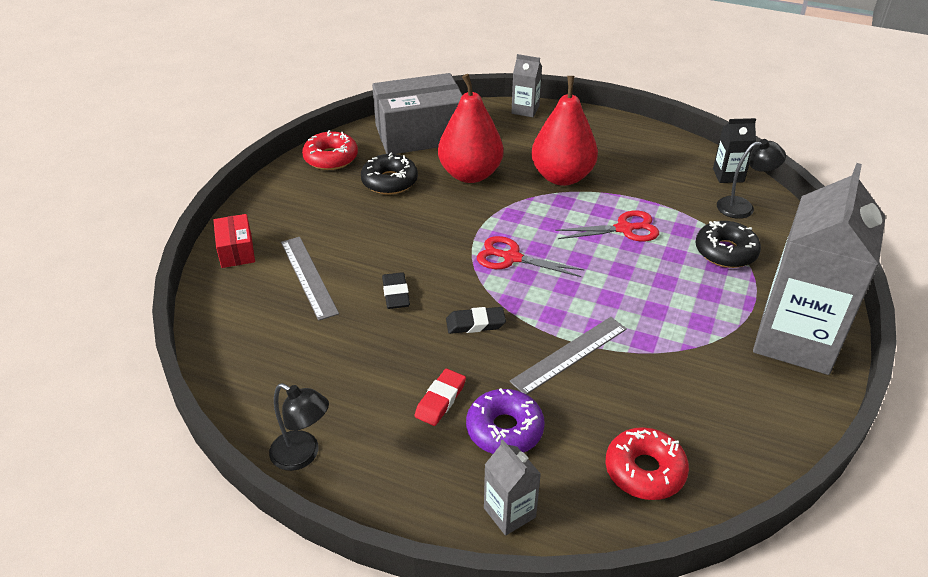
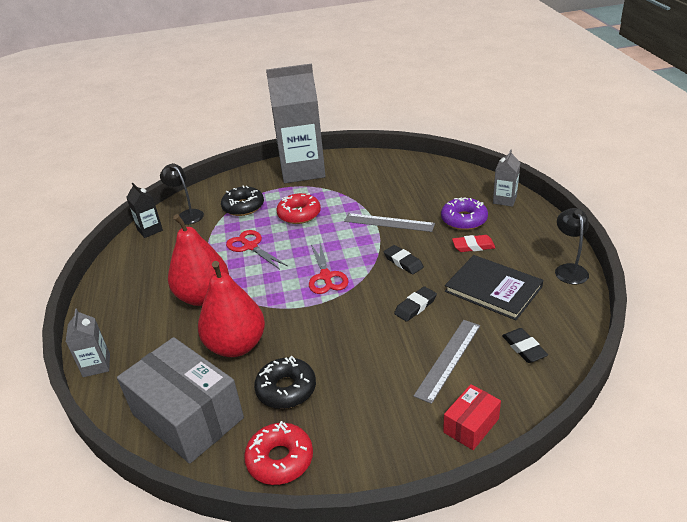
camera: 120 degrees left, 5 degrees down
(258, 331) = (524, 348): none -> black eraser
(352, 365) = (493, 289): none -> black book
(645, 471) = (435, 179): red donut -> red donut (299, 214)

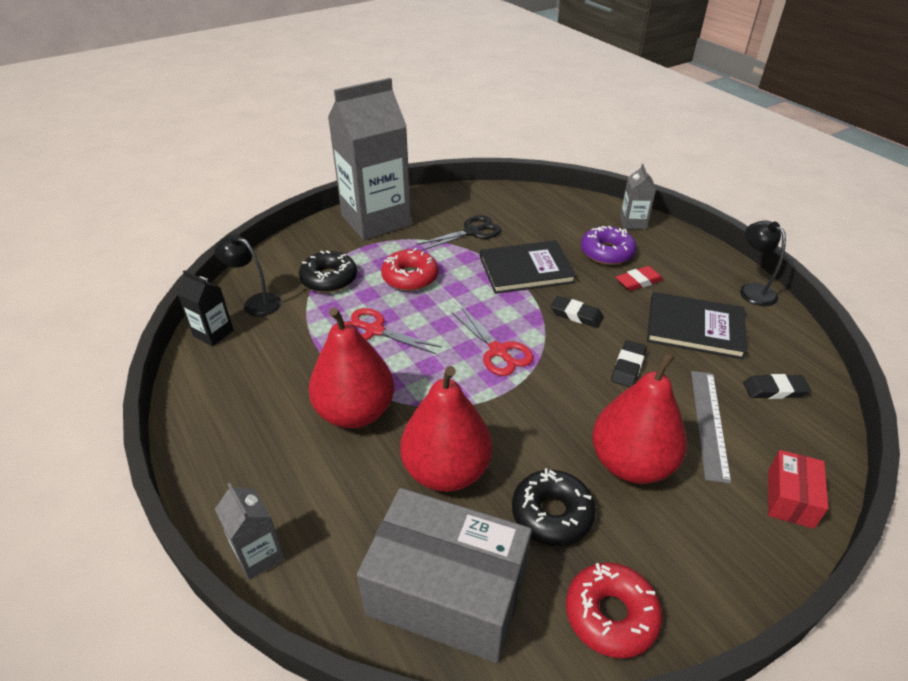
camera: 25 degrees left, 5 degrees up
(366, 372) = (631, 463): none -> red pear
(367, 188) = (472, 232): none -> black scissors
(388, 222) = (526, 270): grey ruler -> black book
(524, 348) = (774, 390): black eraser -> black eraser turned 45 degrees counterclockwise

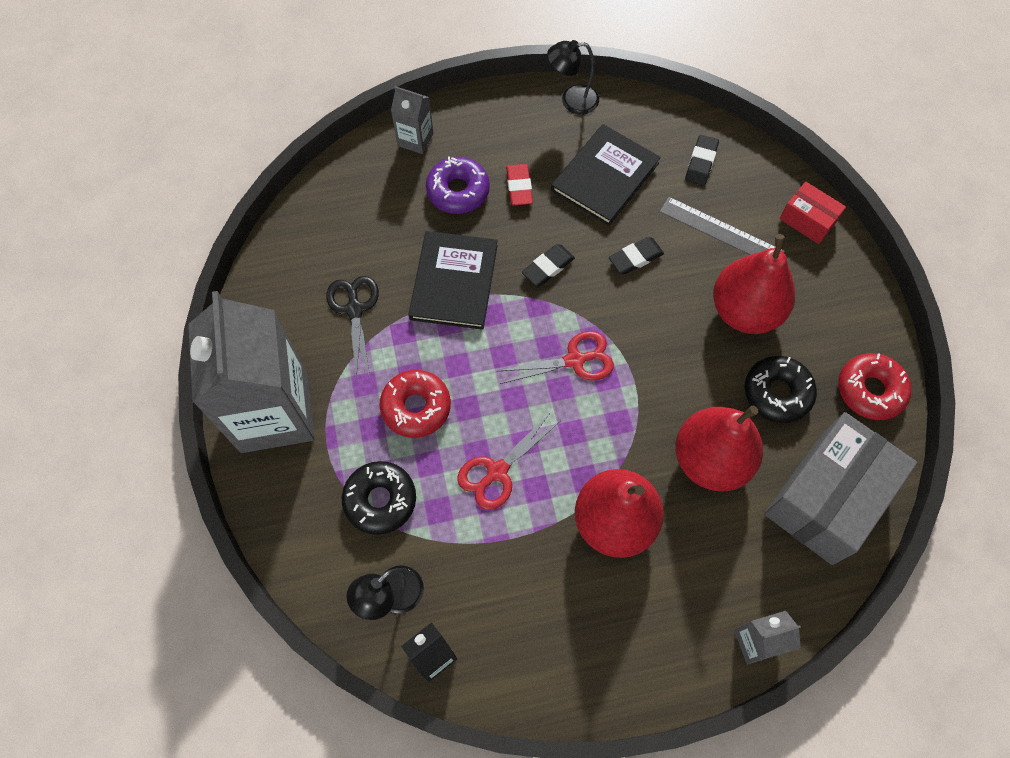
camera: 70 degrees left, 25 degrees up
(628, 366) = (635, 258): black eraser -> black eraser turned 75 degrees counterclockwise

